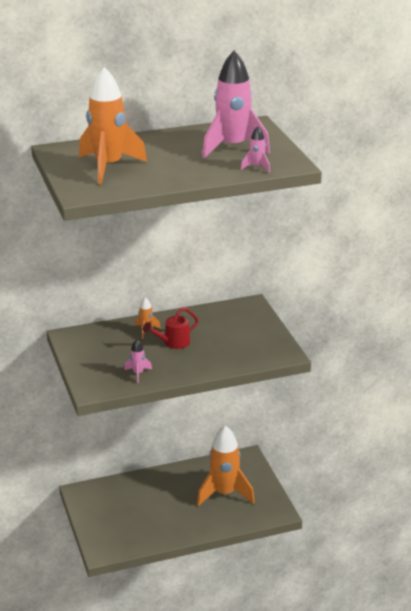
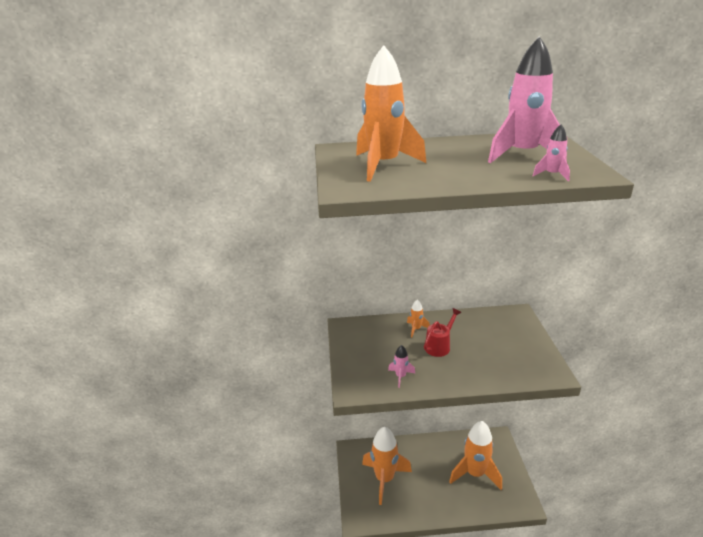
camera: 15 degrees right, 0 degrees up
(124, 513) = (384, 479): none -> orange rocket
(173, 343) = (439, 346): red watering can -> red watering can turned 150 degrees clockwise

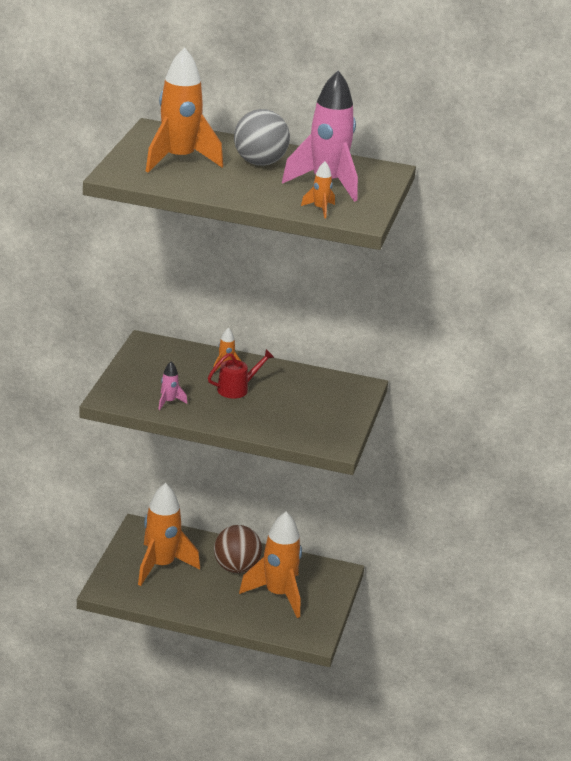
camera: 15 degrees right, 0 degrees up
(434, 460) = (236, 568): none -> brown ball
(450, 153) = (259, 163): none -> grey ball
(552, 175) = (320, 209): pink rocket -> orange rocket

